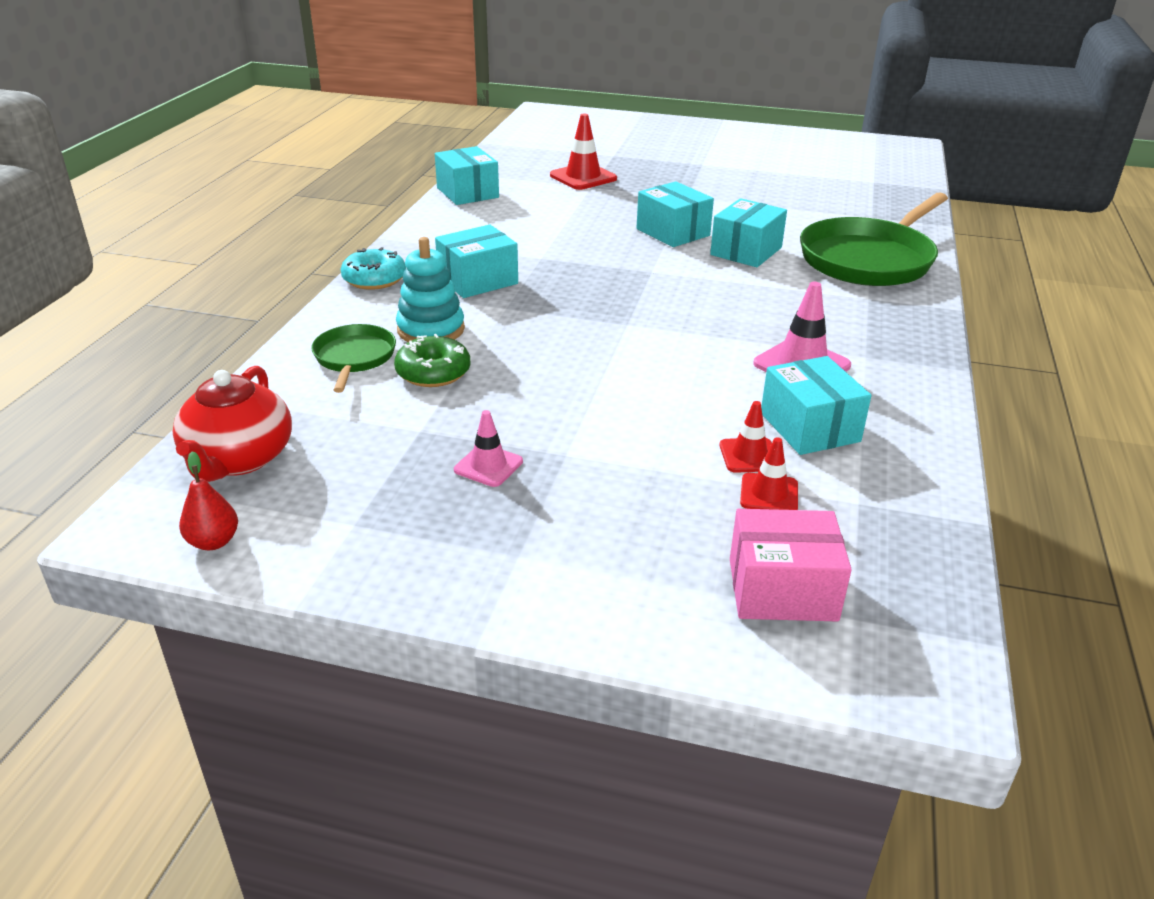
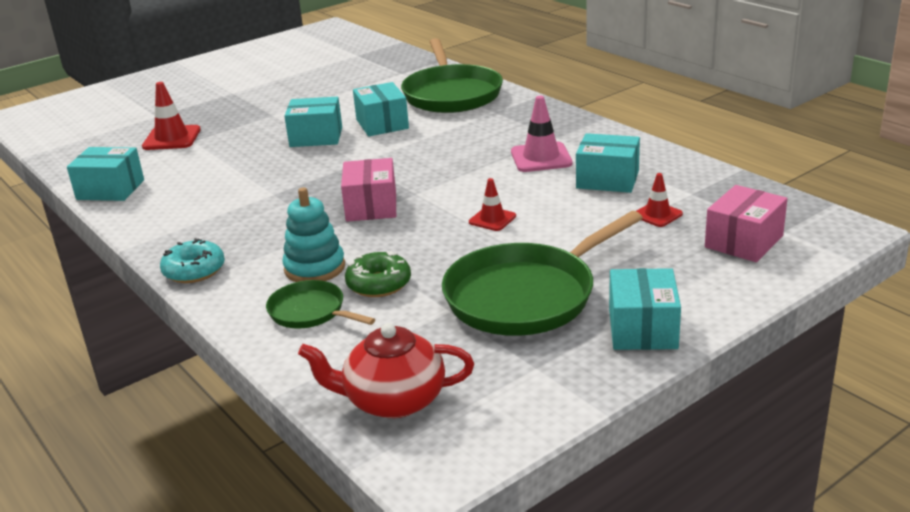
camera: 50 degrees left, 5 degrees down
(213, 542) = (493, 435): red pear -> none
(238, 459) = (393, 400): red teapot -> red teapot turned 135 degrees clockwise
(477, 280) = (268, 228): turquoise box -> turquoise box (642, 329)
(488, 466) = (525, 296): pink traffic cone -> green pan
(573, 311) = (371, 206): none -> pink box
(749, 456) = (614, 207): red traffic cone -> red traffic cone (492, 219)

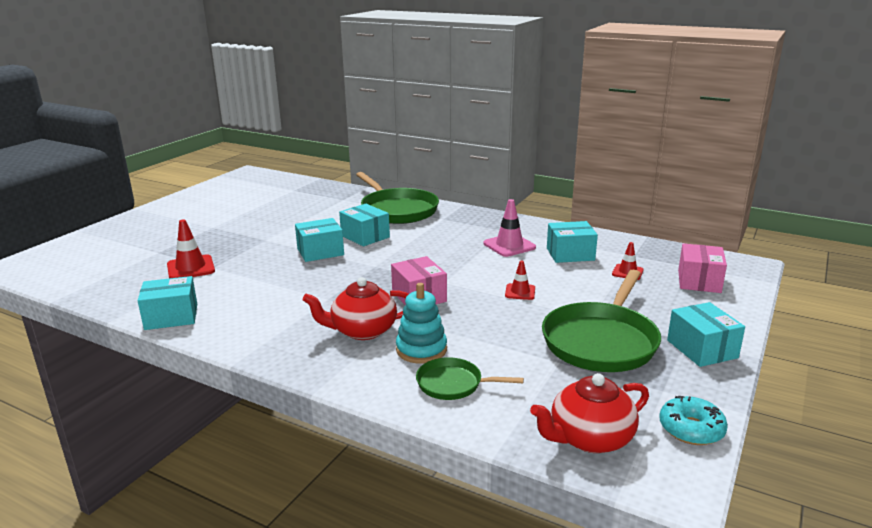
camera: 25 degrees left, 5 degrees down
(194, 271) = (319, 370): turquoise donut -> turquoise donut (691, 429)
(275, 236) = (362, 330): none -> red teapot
(379, 284) = (485, 352): green donut -> none

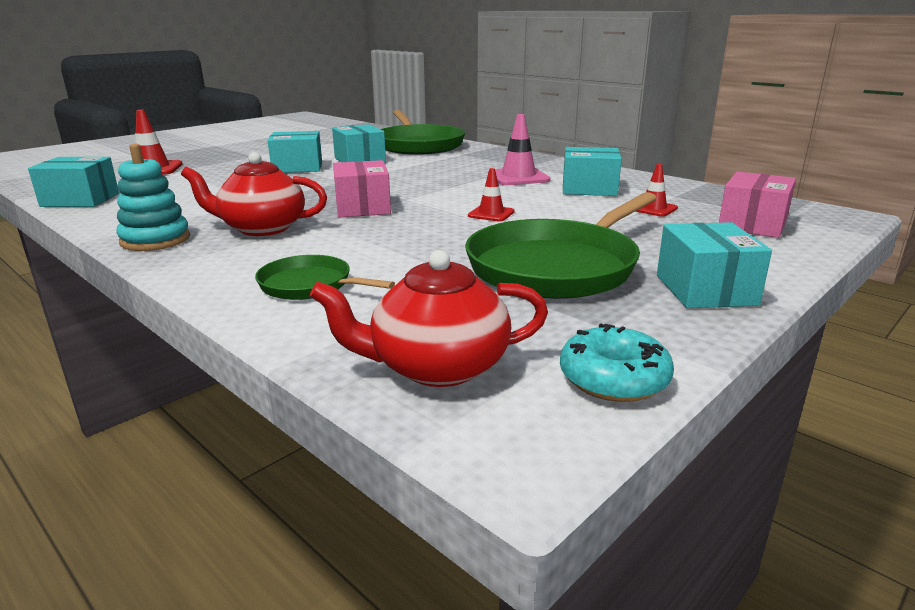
camera: 15 degrees right, 0 degrees up
(421, 349) = (309, 250): turquoise stacking toy -> turquoise stacking toy (155, 240)

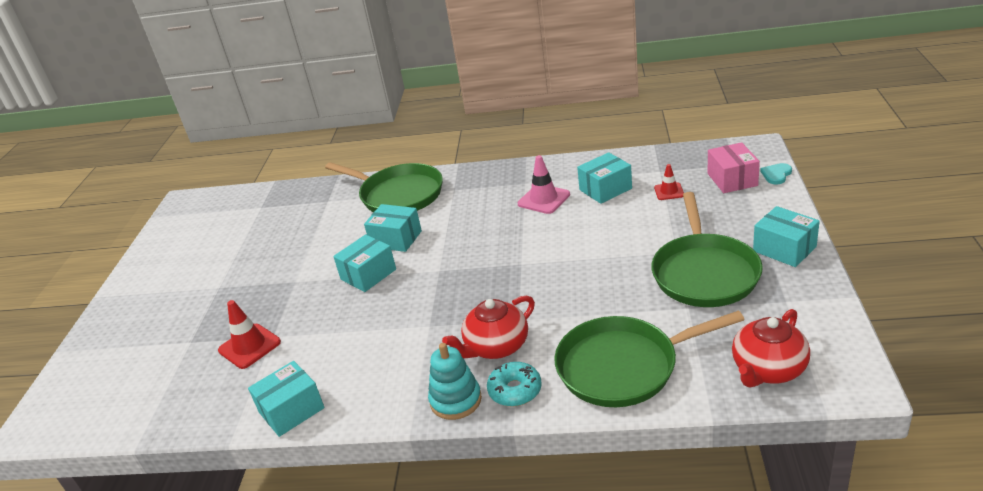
camera: 35 degrees left, 10 degrees up
(309, 285) = (623, 367): green pan -> green pan, size x1.93
(362, 207) = (512, 289): pink box -> none
(491, 214) = (597, 248): red traffic cone -> none
(613, 379) = (831, 328): turquoise donut -> turquoise donut (515, 390)
(825, 239) = (776, 175): none -> turquoise heart

